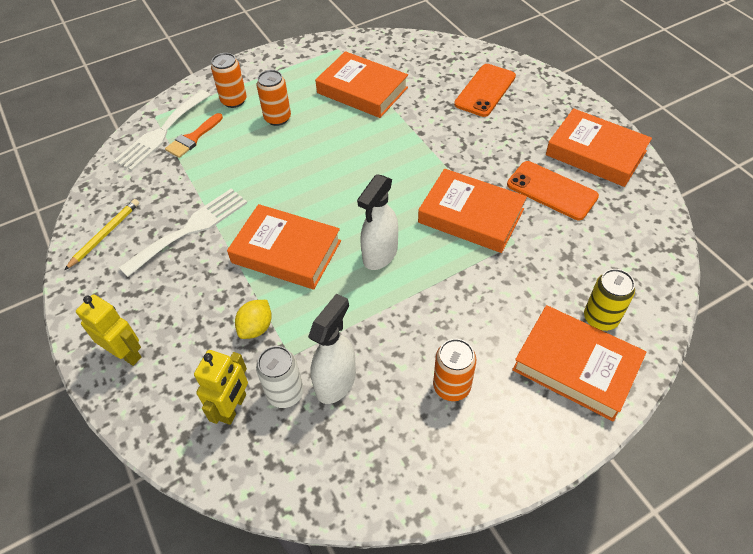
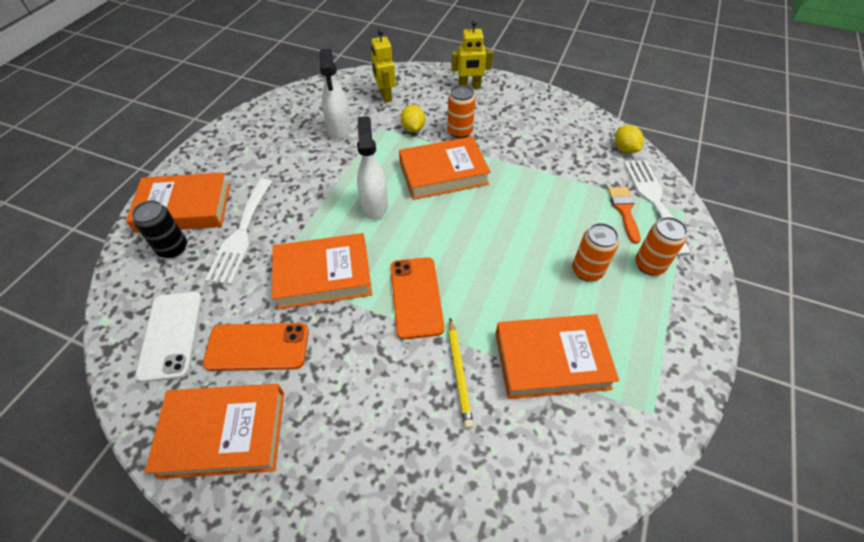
camera: 140 degrees right, 0 degrees up
(105, 234) = (571, 122): yellow pencil -> yellow pencil (459, 373)
(109, 181) = (625, 149): none -> yellow lemon
(190, 229) = (524, 152): white fork -> white fork (241, 234)
(285, 393) = (363, 112): white can -> none
(451, 386) = (266, 159): orange can -> orange can (459, 132)
(485, 90) = (414, 460): orange phone -> orange phone (416, 297)
(600, 318) = (173, 248): yellow can -> black can
(619, 233) = (171, 335): none -> white phone

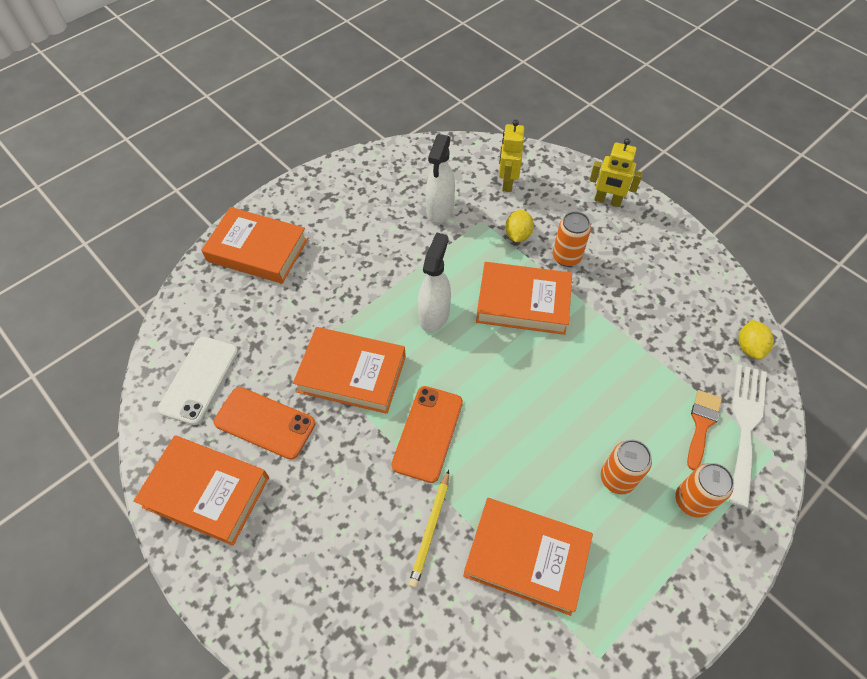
camera: 25 degrees right, 5 degrees up
(173, 248) = (232, 291): black can -> none
(241, 234) = (296, 299): white fork -> none

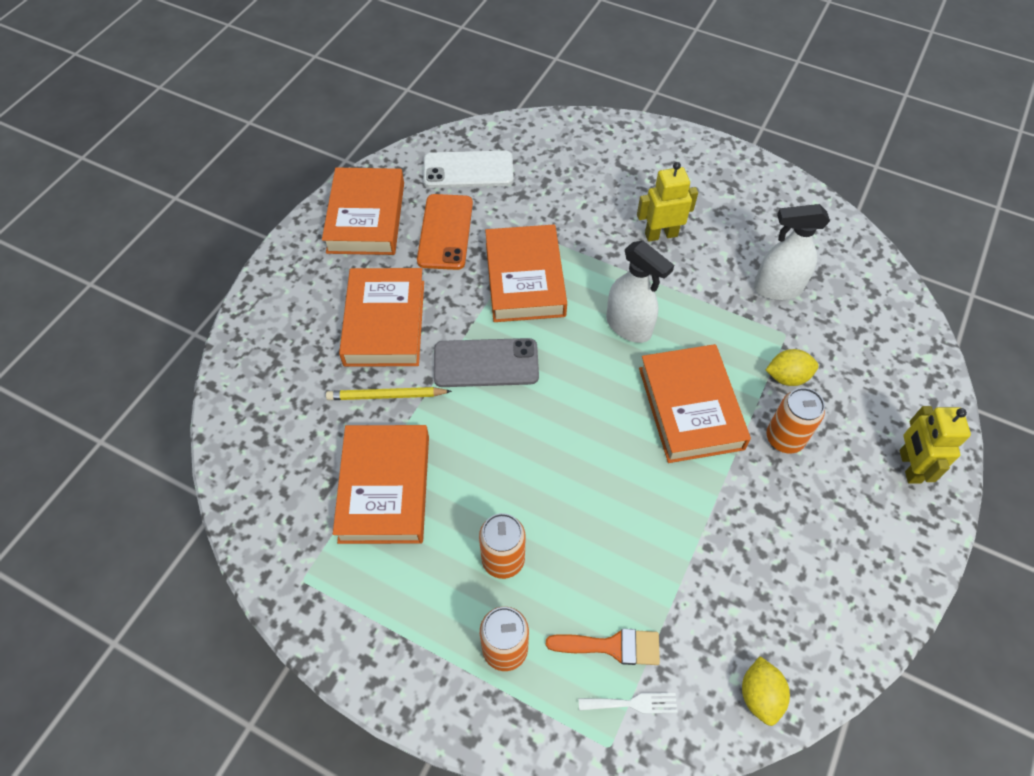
camera: 70 degrees right, 0 degrees up
(257, 250) = (629, 155): orange book -> orange book (385, 322)
(428, 433) = (486, 363): orange phone -> grey phone
(434, 315) = (629, 327): white spray bottle -> white spray bottle turned 45 degrees clockwise
(507, 182) = (864, 344): yellow robot -> yellow robot (661, 234)
(745, 426) = (632, 703): white fork -> white fork, size x0.47
(749, 347) = (759, 695): yellow lemon -> yellow lemon turned 75 degrees counterclockwise

